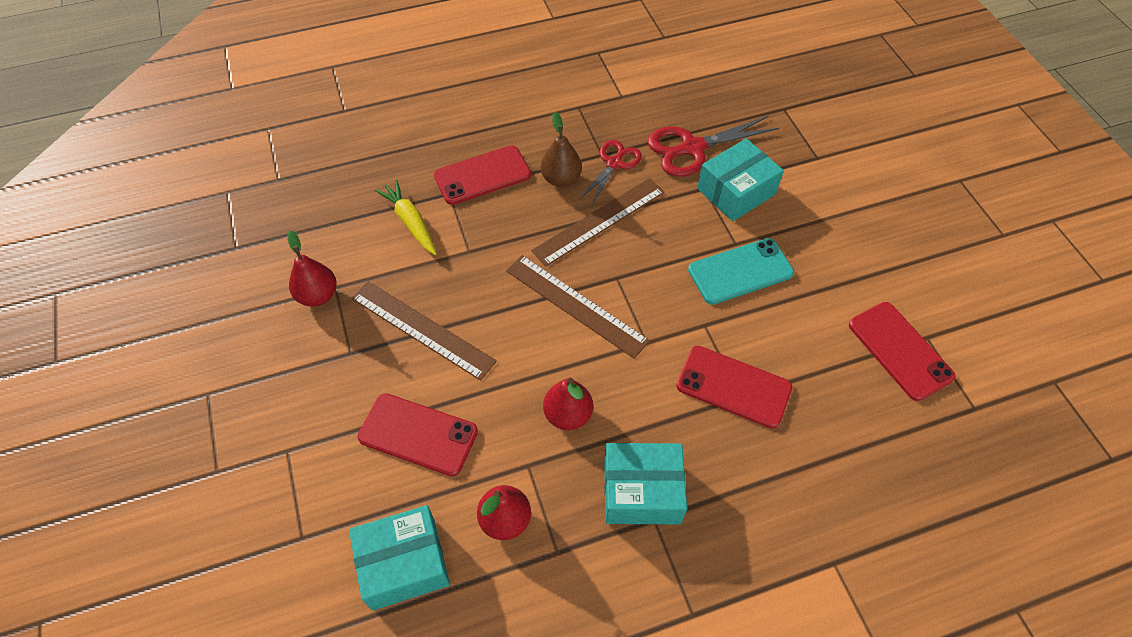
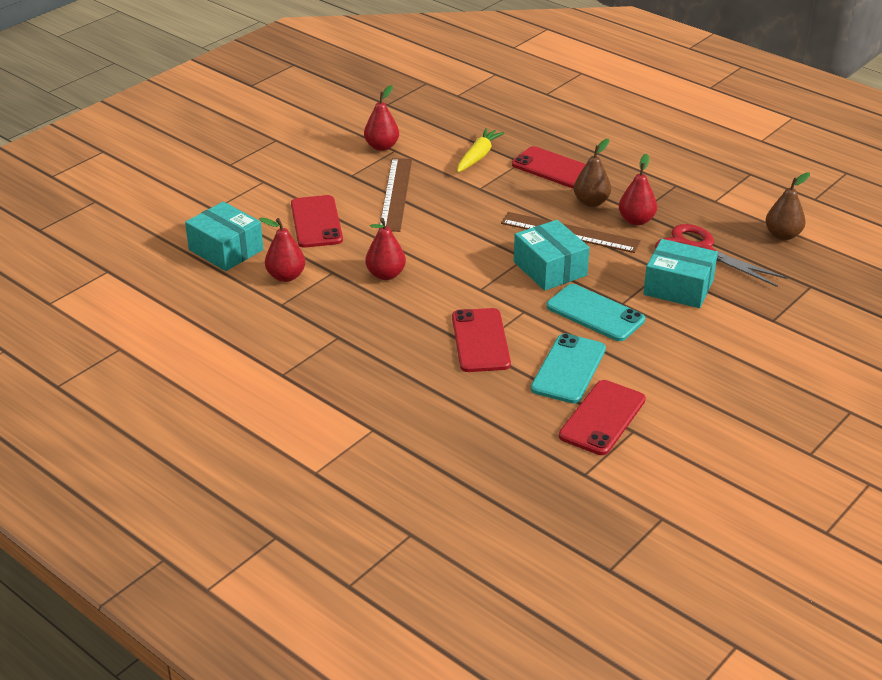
camera: 60 degrees right, 20 degrees down
(575, 305) = (480, 248): brown ruler -> none
(614, 163) = (636, 220): red scissors -> red pear
(641, 491) = (354, 325): turquoise box -> turquoise box (550, 269)
(703, 84) = (782, 235): none -> brown pear
(815, 337) = (568, 369): none -> turquoise phone

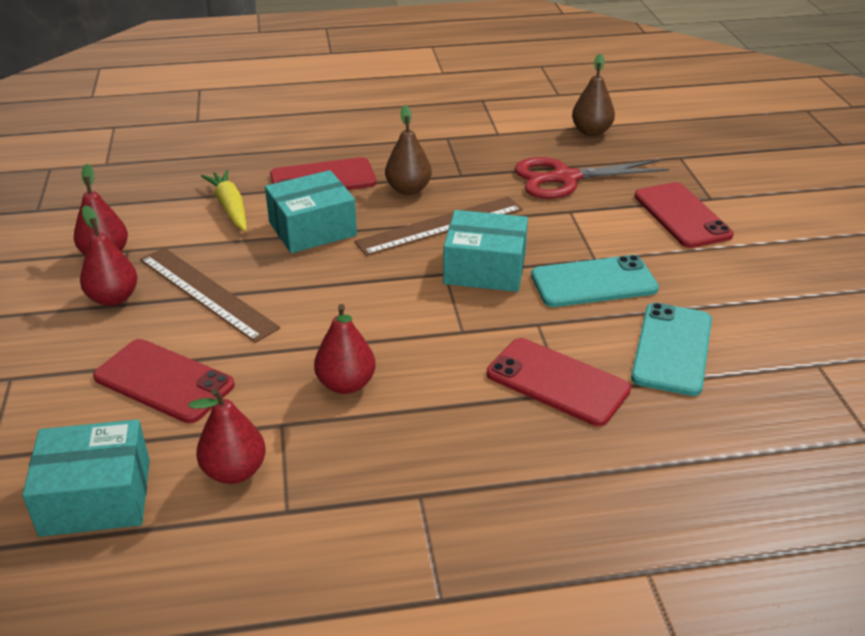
camera: 50 degrees left, 0 degrees up
(568, 369) = (672, 349): turquoise phone -> turquoise phone turned 45 degrees clockwise
(602, 418) = (779, 372): red phone -> red phone (681, 215)
(636, 220) = (472, 183): red pear -> red pear (113, 298)
(678, 287) = (606, 217): turquoise box -> turquoise box (312, 229)

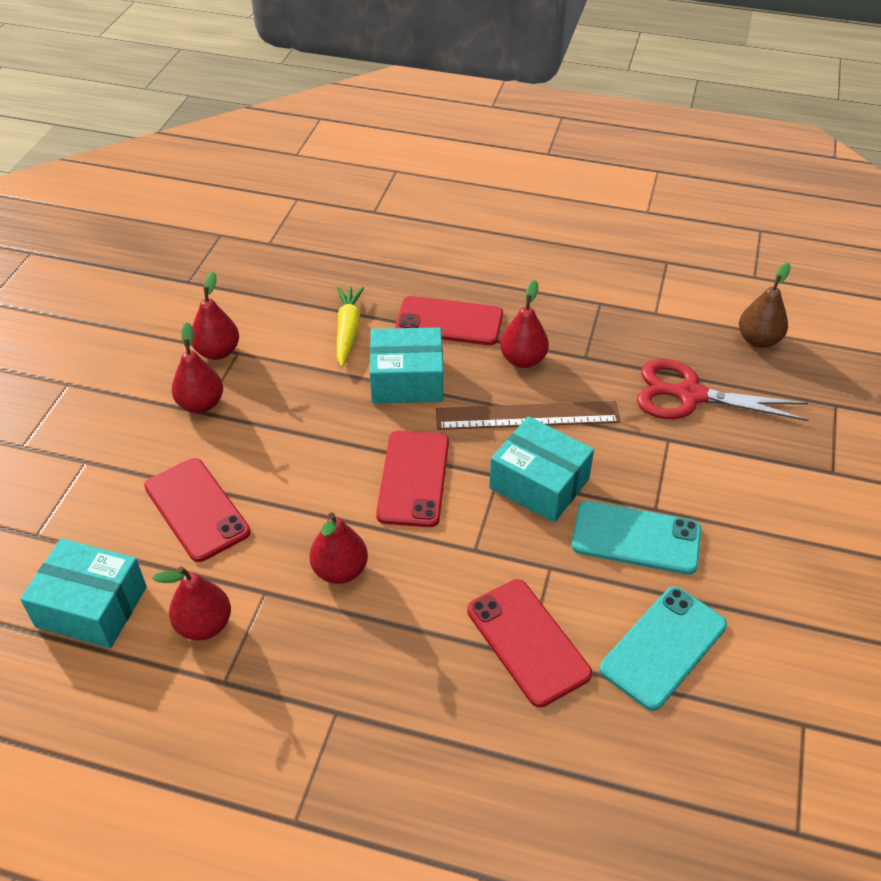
camera: 25 degrees right, 10 degrees up
(206, 293) = (278, 425): brown ruler -> none
(408, 189) = (523, 360): brown pear -> red pear
(681, 215) = (784, 485): red phone -> red phone (413, 478)

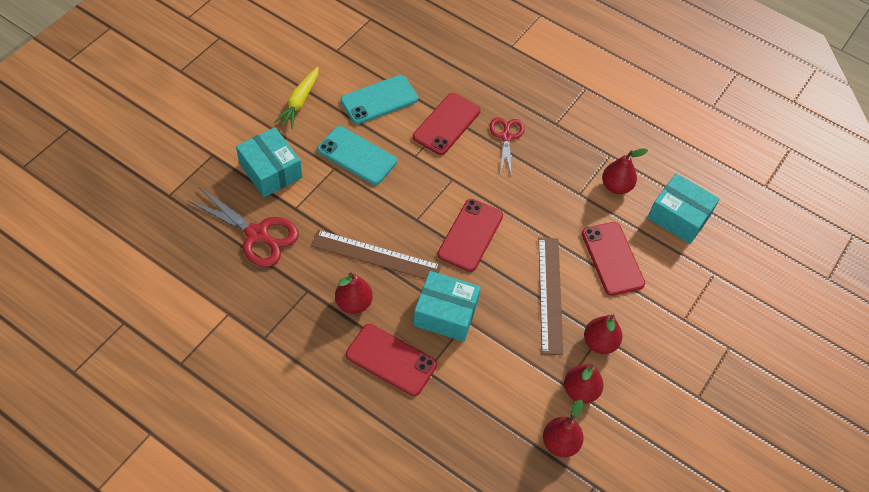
camera: 165 degrees left, 10 degrees up
(278, 438) = (550, 294): none -> brown ruler
(340, 570) = (533, 192): red pear -> red pear (560, 443)
(348, 330) = (473, 378): yellow carrot -> yellow carrot (299, 102)
(416, 653) = (506, 137): none -> red scissors
(528, 641) = (446, 124): red phone -> red phone turned 45 degrees clockwise
(539, 483) = (394, 206): turquoise box -> turquoise box (270, 171)
(758, 340) = (173, 262): brown pear -> none

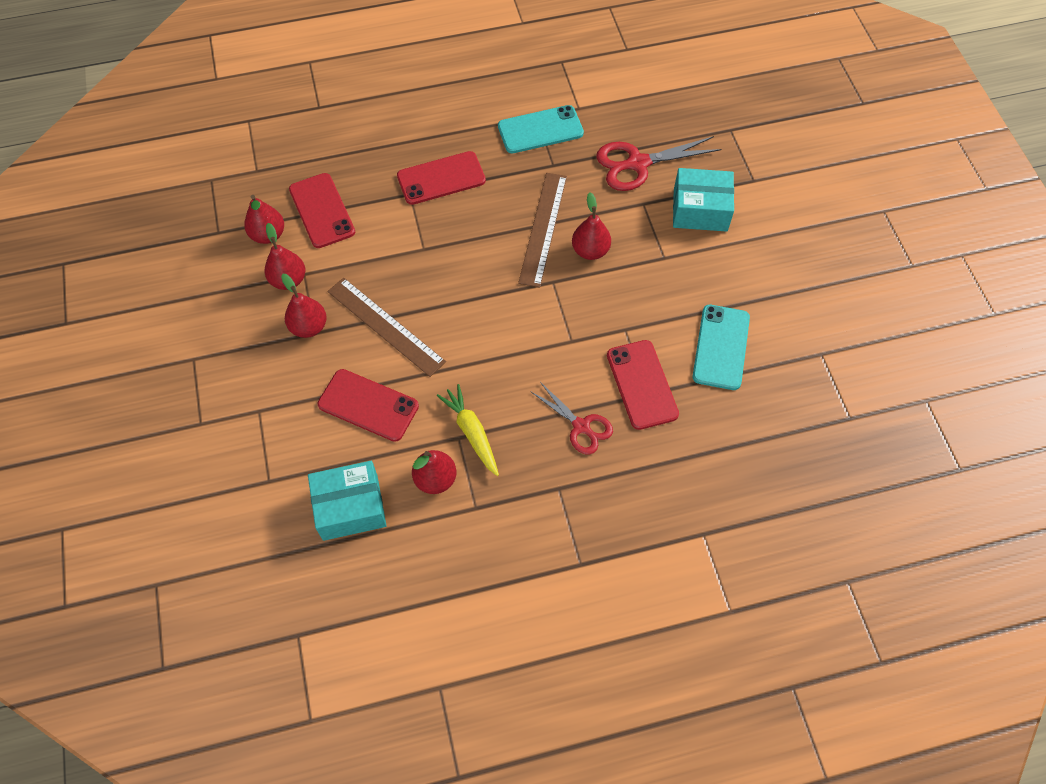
camera: 135 degrees right, 5 degrees up
(299, 102) = (770, 279): yellow carrot -> yellow carrot (471, 432)
(354, 303) = (512, 186): red pear -> red pear (590, 251)
(357, 155) = (664, 283): turquoise phone -> turquoise phone (540, 130)
(375, 256) = (543, 228): brown ruler -> brown ruler turned 45 degrees counterclockwise
(445, 313) = (443, 239): turquoise box -> none
(470, 235) = (499, 311): red phone -> red phone (322, 211)

